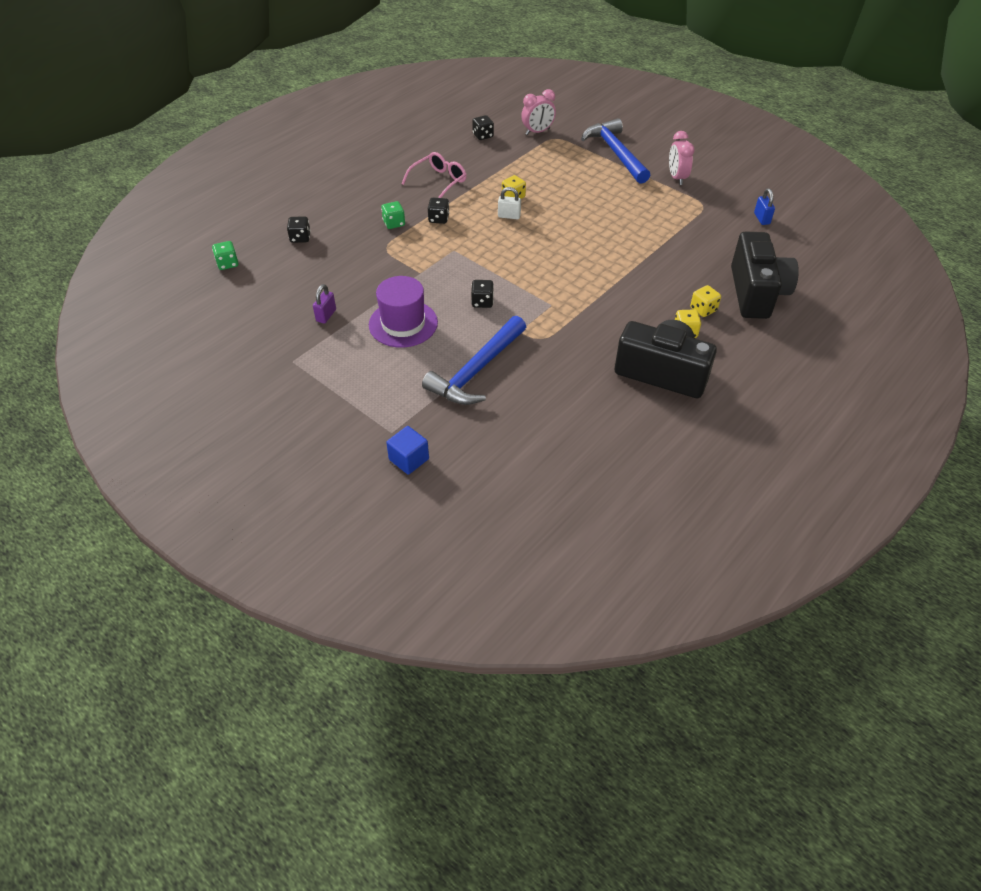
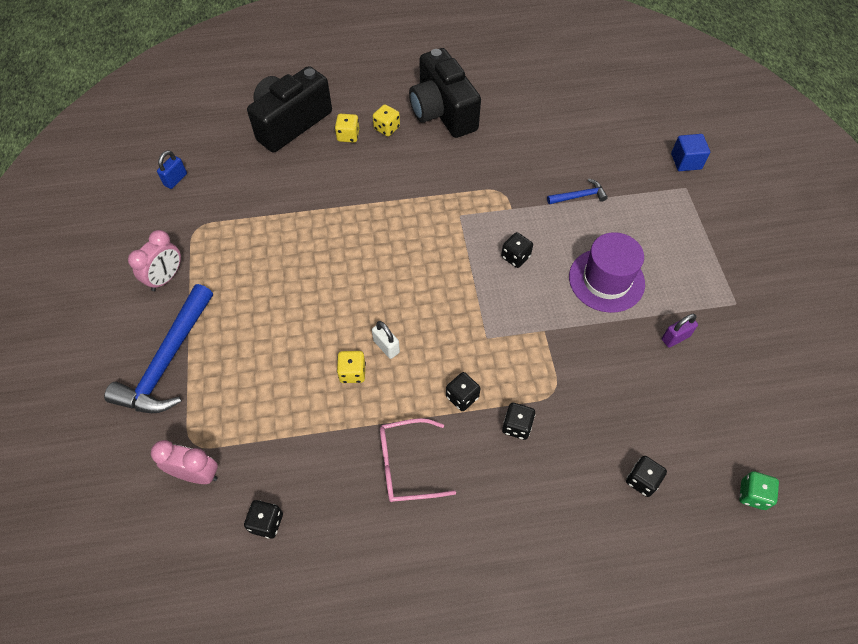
camera: 140 degrees left, 10 degrees up
(394, 223) = (517, 426): green dice -> black dice
(476, 371) = (579, 196): blue hammer -> blue hammer, size x0.47

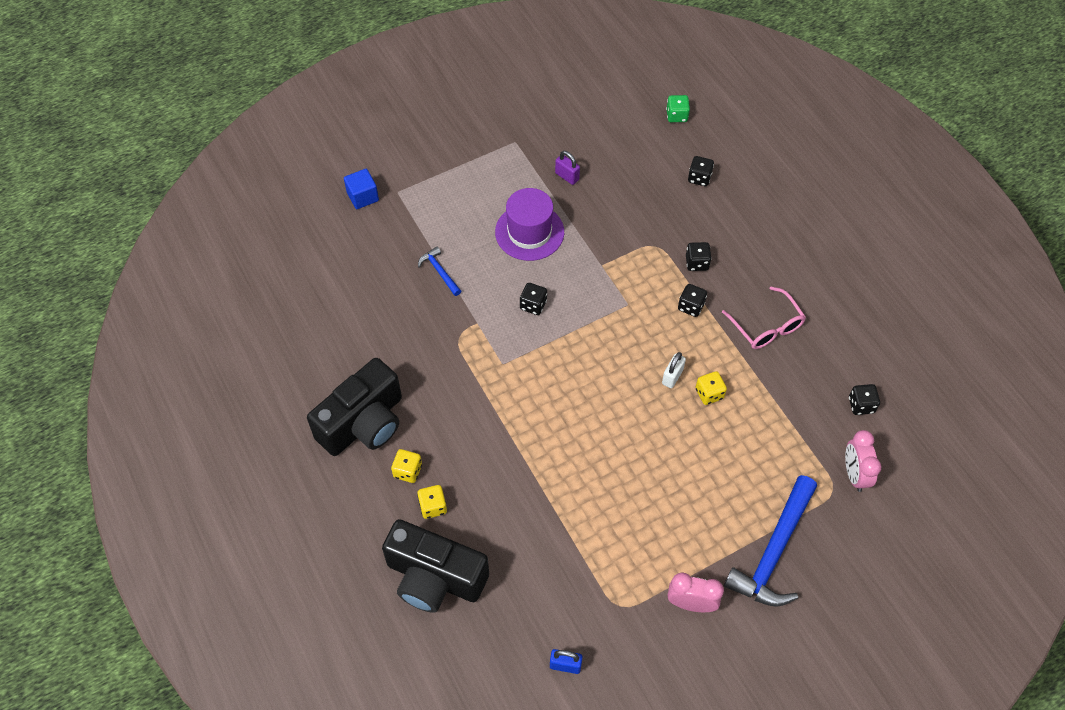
camera: 110 degrees left, 0 degrees up
(168, 361) = (774, 552): blue hammer -> blue hammer turned 120 degrees clockwise

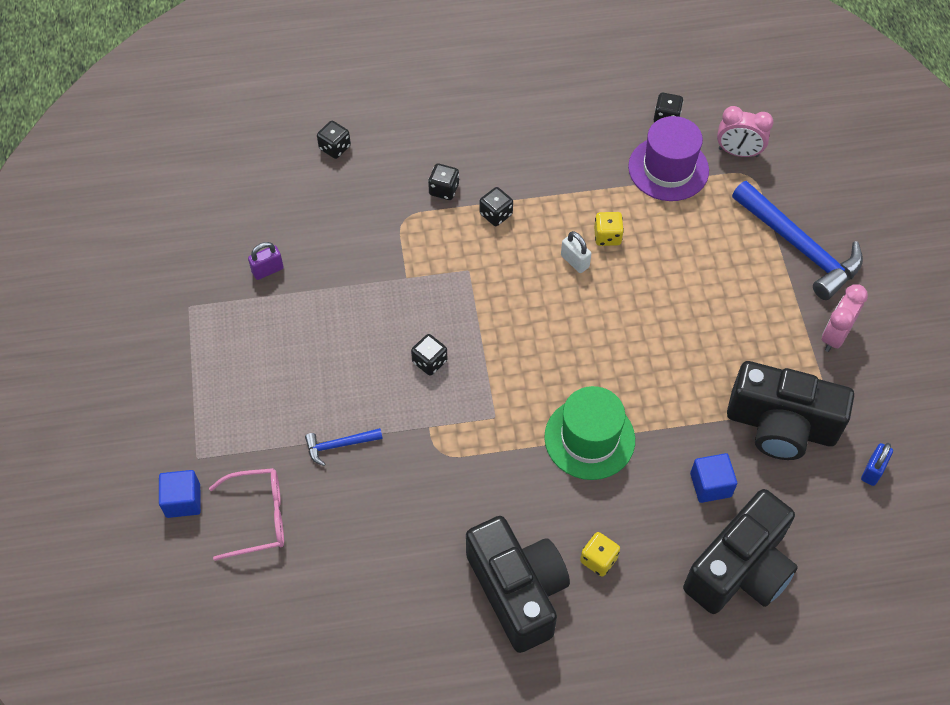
camera: 70 degrees left, 0 degrees up
(433, 506) = (652, 545): yellow dice -> none
(502, 536) = (710, 485): none -> blue cube
(510, 435) = (589, 438): none -> green hat
(529, 232) = (327, 333): purple hat -> purple hat (668, 168)
(580, 578) = (781, 426): none -> black camera
(676, 116) = (239, 137): green dice -> none
(766, 326) = (548, 159): pink glasses -> pink glasses (258, 517)

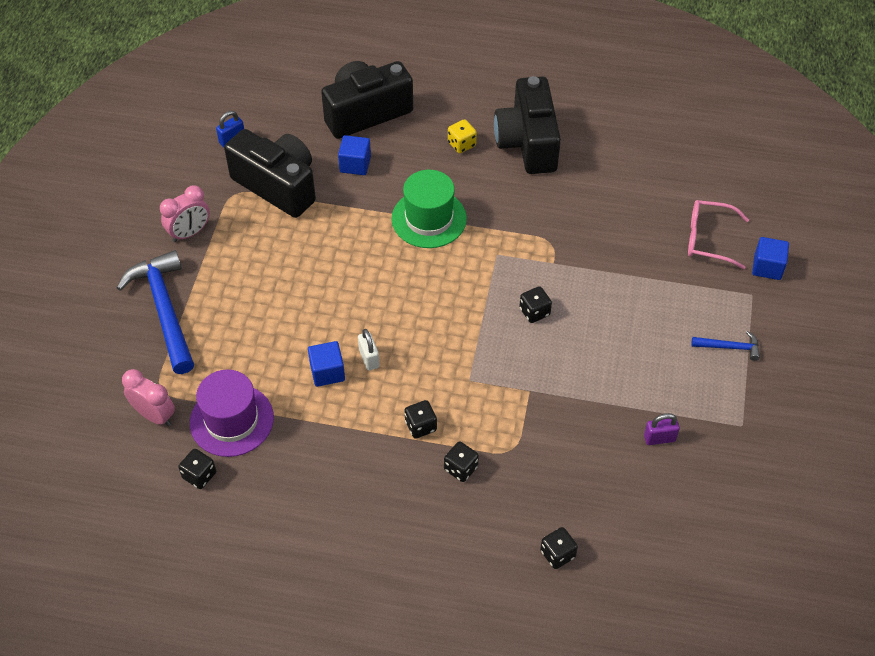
camera: 160 degrees left, 5 degrees down
(339, 445) = (631, 270): blue hammer -> blue hammer (729, 347)
(607, 236) = (327, 372): yellow dice -> blue cube

